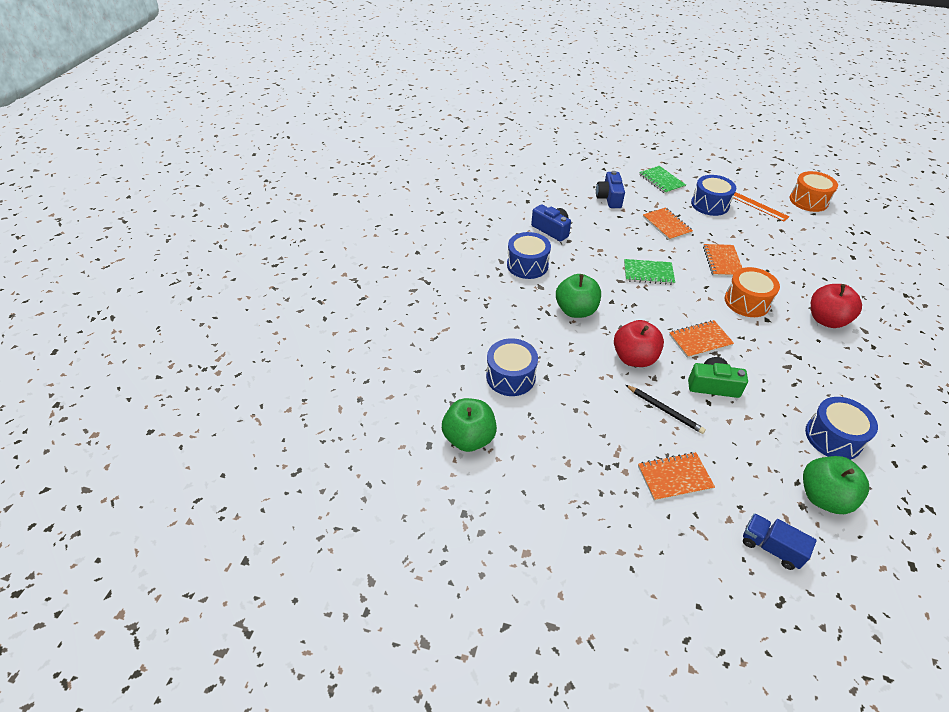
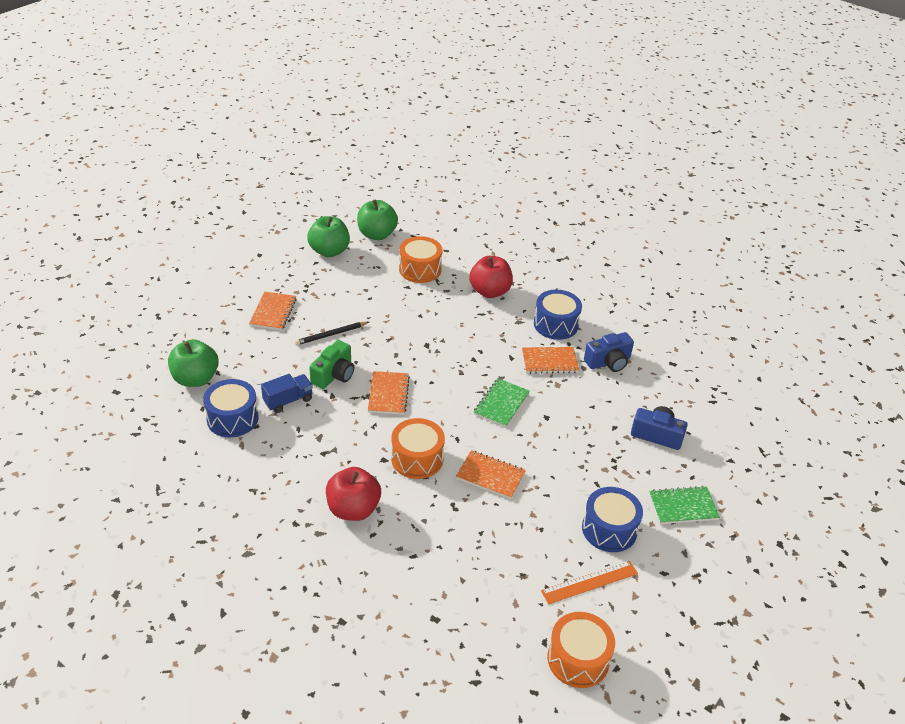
camera: 110 degrees right, 5 degrees down
(510, 376) = (420, 269): blue drum -> orange drum
(576, 310) = (474, 331): green apple -> green apple (329, 251)
(634, 358) = (395, 342): red apple -> red apple (490, 291)
(667, 225) = (580, 461): orange notebook -> orange notebook (549, 362)
(770, 547) = (189, 331): blue truck -> blue truck (288, 400)

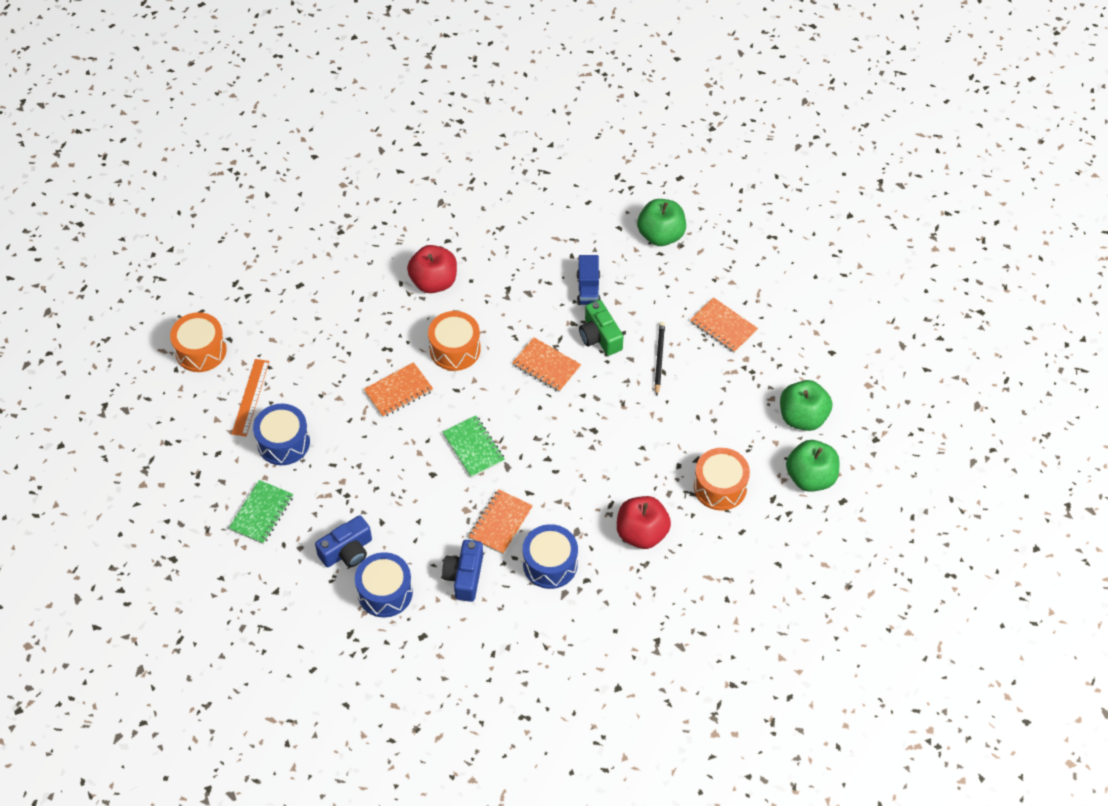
camera: 125 degrees right, 15 degrees up
(232, 418) = (592, 243): blue drum -> blue drum (385, 592)

